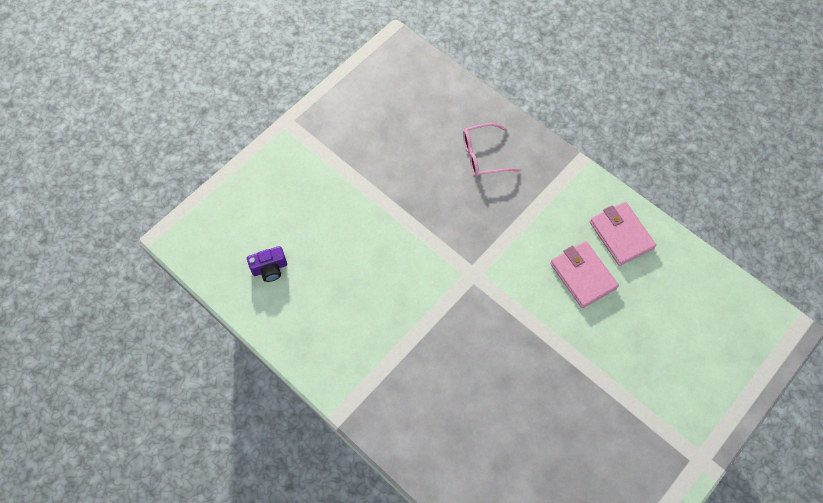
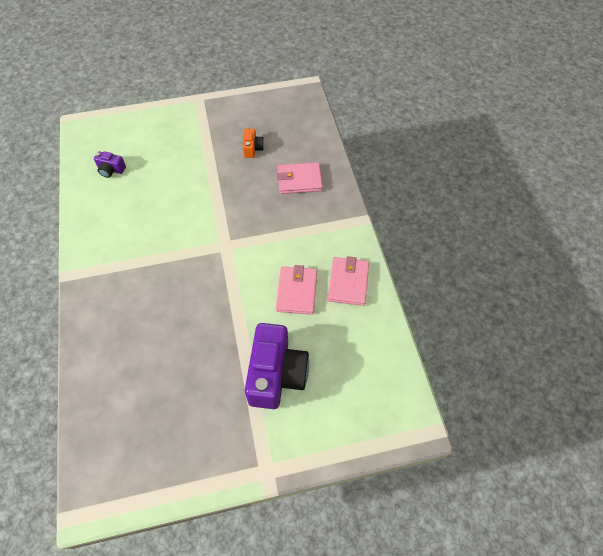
camera: 35 degrees right, 5 degrees down
(403, 148) = (253, 148): none -> orange camera
(483, 155) = (299, 180): pink glasses -> pink wallet
(634, 368) = (276, 374): none -> purple camera

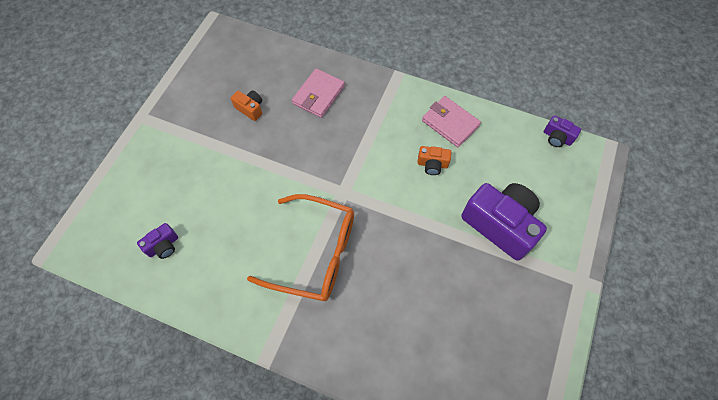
camera: 55 degrees left, 5 degrees up
(162, 258) = (315, 253): none -> orange glasses
(296, 291) = (432, 164): pink wallet -> orange camera
(405, 376) = (557, 137): none -> purple camera

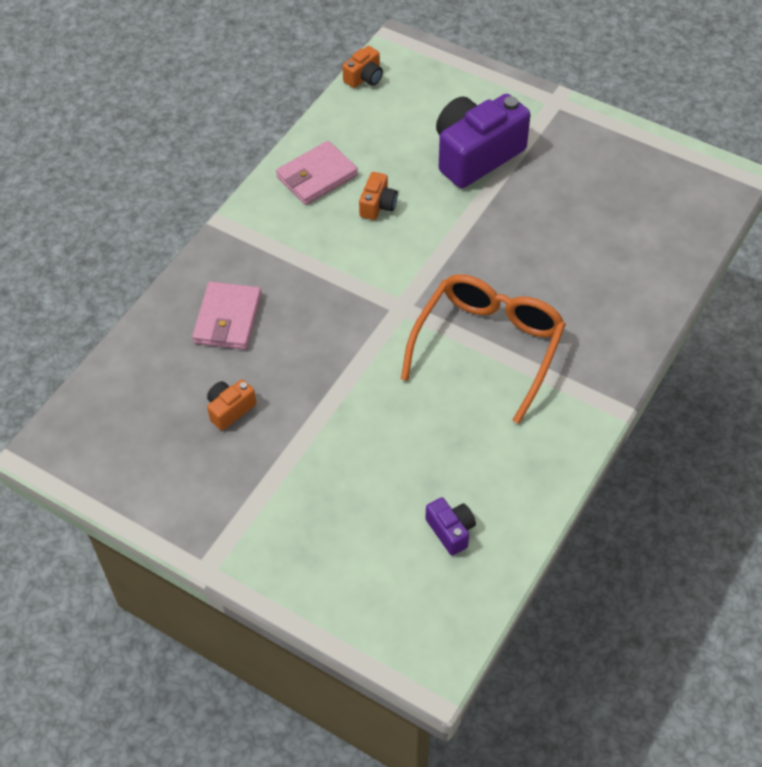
camera: 80 degrees left, 10 degrees down
(318, 95) = (228, 319): pink wallet -> pink wallet turned 60 degrees clockwise
(557, 137) = (364, 77): purple camera -> orange camera

